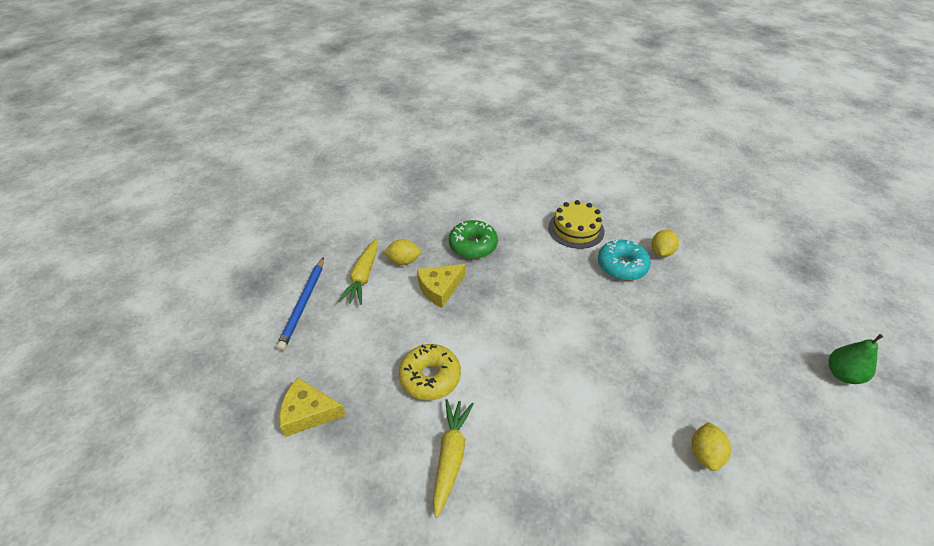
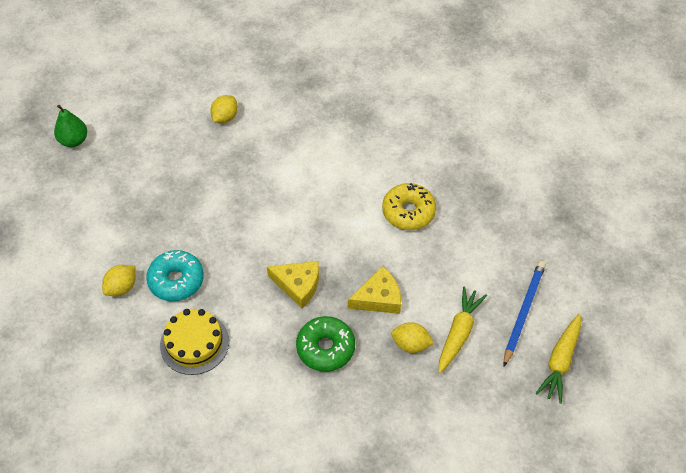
camera: 165 degrees left, 10 degrees up
(308, 412) = (512, 206): yellow cheese -> yellow cheese (298, 285)
(451, 456) = (405, 154): yellow carrot -> yellow carrot (560, 362)

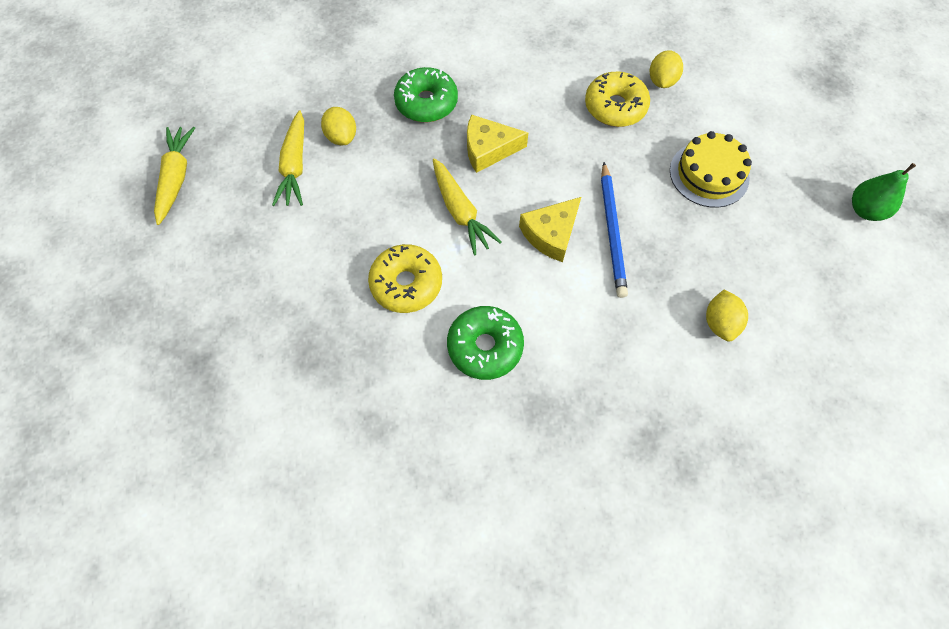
camera: 155 degrees right, 10 degrees up
(176, 280) = (615, 107): turquoise donut -> yellow donut
(194, 343) = (554, 62): yellow cake -> yellow cake (709, 174)
(346, 245) = (460, 212): none -> yellow carrot
(375, 157) = (485, 346): none -> green donut
(378, 298) = (396, 169): yellow cheese -> yellow cheese (551, 234)
(411, 344) = (342, 137): yellow lemon -> yellow lemon turned 75 degrees clockwise
(523, 312) = (228, 214): blue pencil -> blue pencil (612, 231)

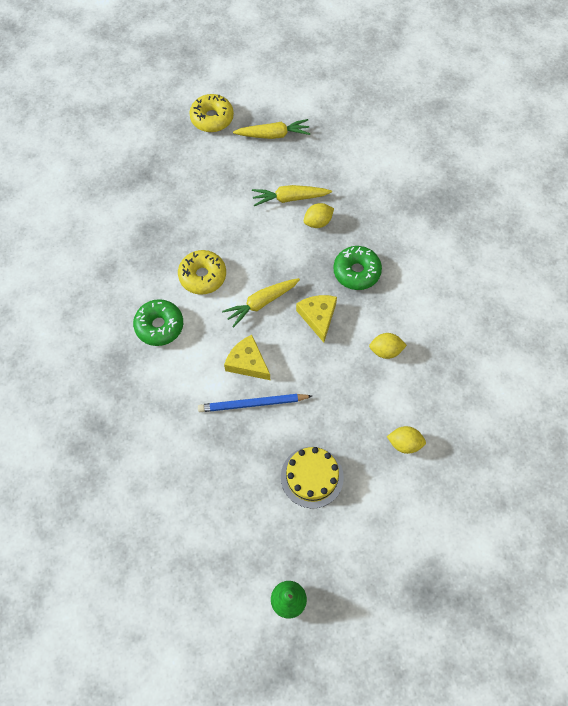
camera: 85 degrees right, 0 degrees up
(615, 107) = (371, 406): yellow donut -> yellow donut (212, 118)
(719, 323) = (181, 476): yellow lemon -> yellow lemon (386, 351)

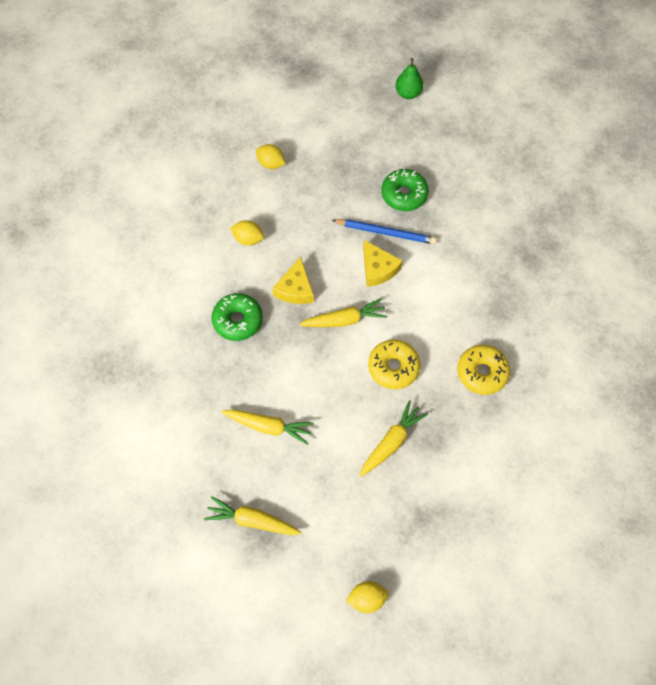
camera: 160 degrees left, 0 degrees up
(159, 326) = (451, 329): green donut -> green donut (404, 195)
(185, 218) = (391, 442): none -> yellow carrot
(212, 118) = (317, 574): yellow donut -> yellow donut (482, 372)
(312, 477) = (357, 164): yellow cake -> none
(318, 222) = (251, 387): yellow lemon -> yellow lemon (367, 598)

